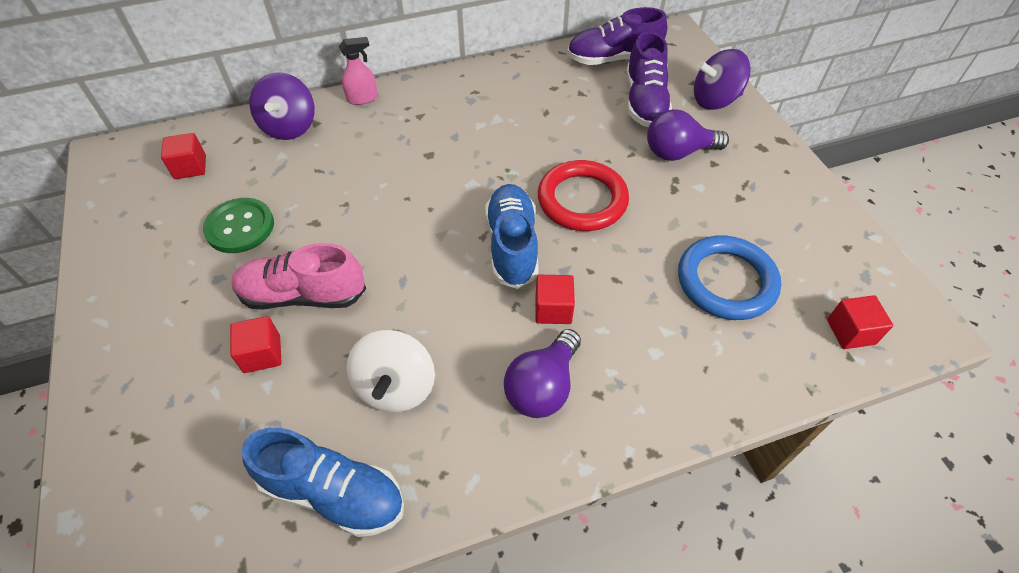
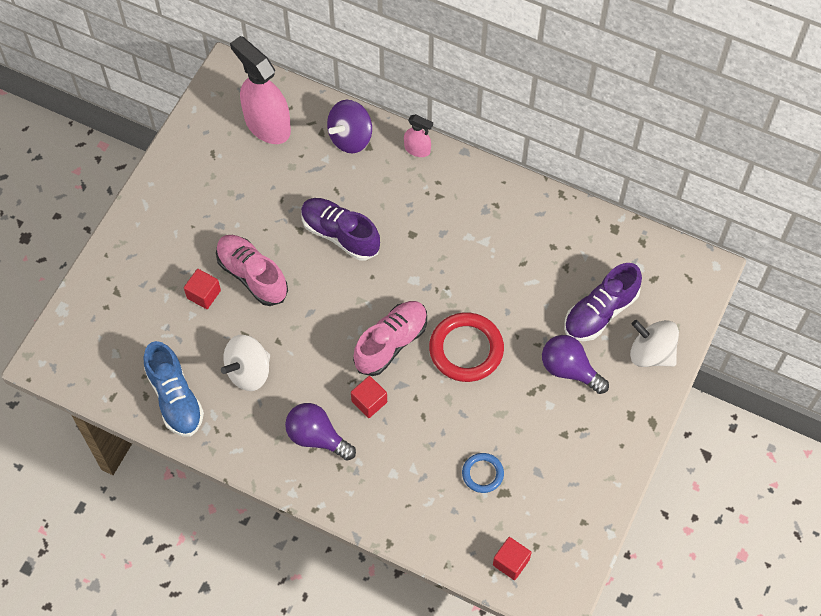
camera: 45 degrees right, 10 degrees up
(190, 167) = (267, 124): red cube -> pink spray bottle
(240, 227) = (258, 198): green button -> none
(512, 245) = (391, 343): blue shoe -> pink shoe
(543, 387) = (317, 437): purple light bulb -> purple light bulb turned 45 degrees clockwise
(613, 59) = (627, 256): purple shoe -> purple shoe (340, 234)
(715, 100) = (651, 353): purple spinning top -> white spinning top
(726, 281) = (482, 474): blue ring -> blue ring, size x0.54

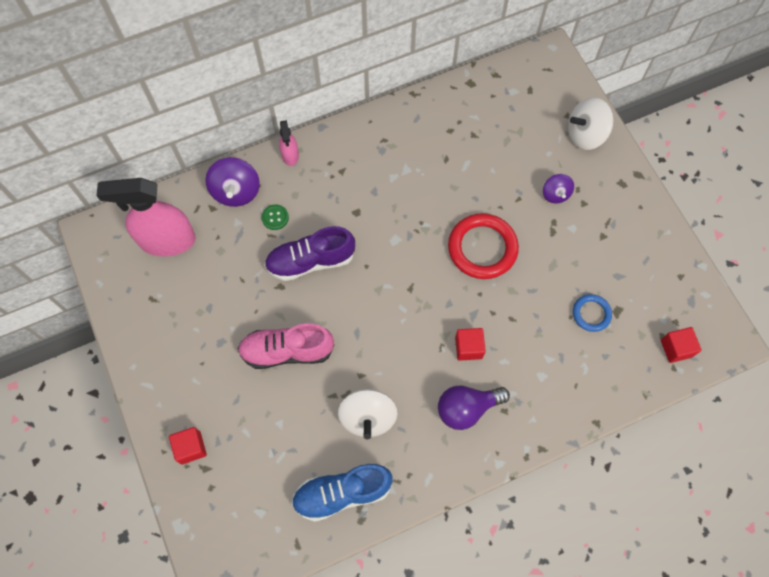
camera: 50 degrees left, 5 degrees up
(175, 398) = (342, 493): blue shoe -> blue shoe turned 150 degrees clockwise
(203, 294) = (270, 400): red cube -> red cube (191, 448)
(354, 181) = (275, 217): none -> green button
(391, 343) = (433, 295): pink shoe -> none
(417, 149) = (290, 155): pink spray bottle -> pink spray bottle turned 105 degrees clockwise
(569, 370) = (555, 194): purple light bulb -> purple spinning top
(600, 312) = (527, 141): purple shoe -> none

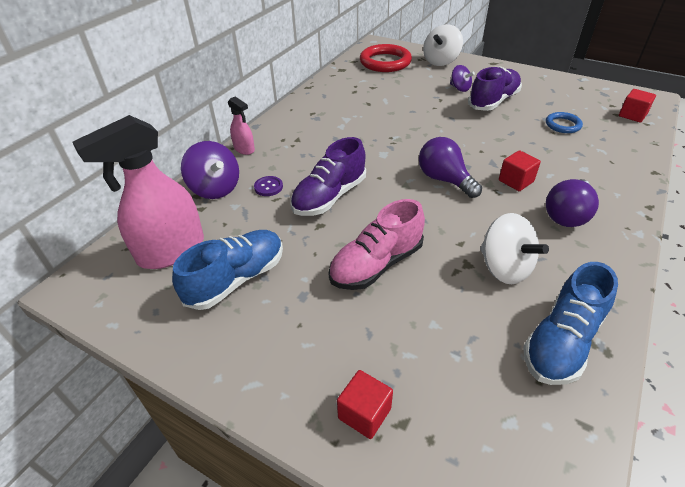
camera: 35 degrees left, 25 degrees down
(191, 298) = (236, 279): none -> blue shoe
(275, 217) = (268, 187): green button -> purple button
(414, 305) = (444, 180): none -> purple light bulb
(482, 248) = (450, 129): red ring -> red ring (385, 62)
(566, 236) = (493, 101): none -> purple shoe

